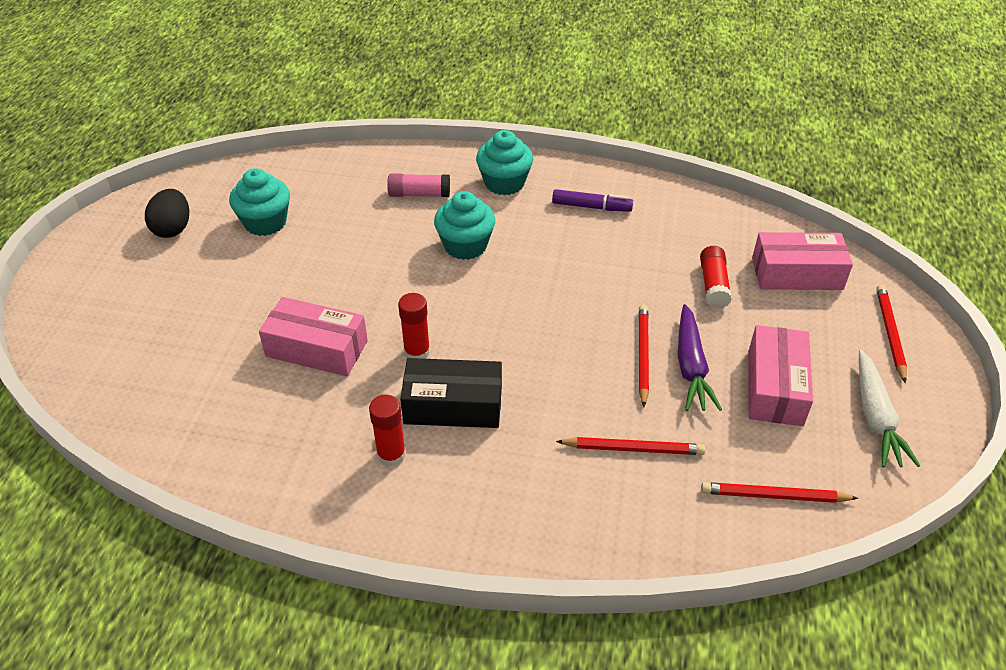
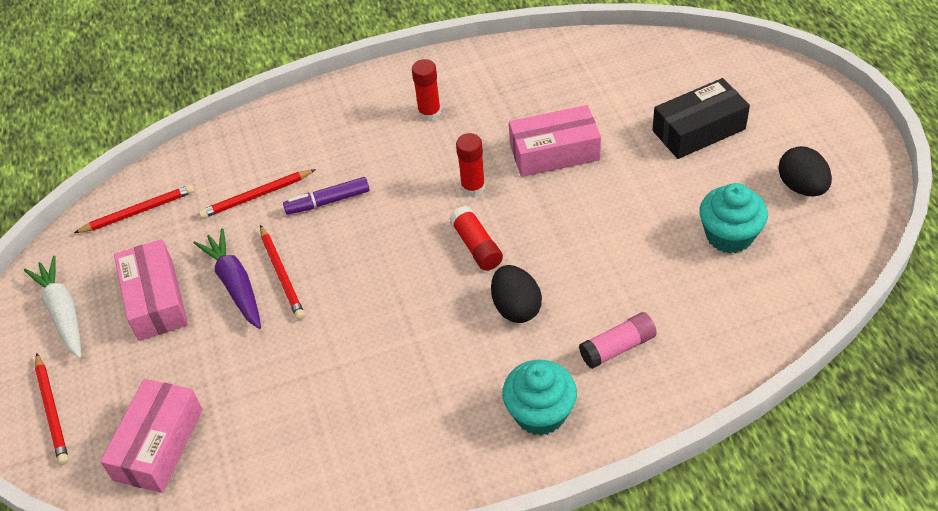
camera: 155 degrees right, 5 degrees up
(453, 405) = (412, 163): black box -> black box (698, 130)
(465, 245) = (516, 307): turquoise cupcake -> black egg
(591, 207) = (420, 428): purple marker -> purple marker (328, 201)
(713, 285) = (243, 384): red glue stick -> red glue stick (476, 246)
(797, 273) = (158, 444): pink box -> pink box turned 45 degrees counterclockwise

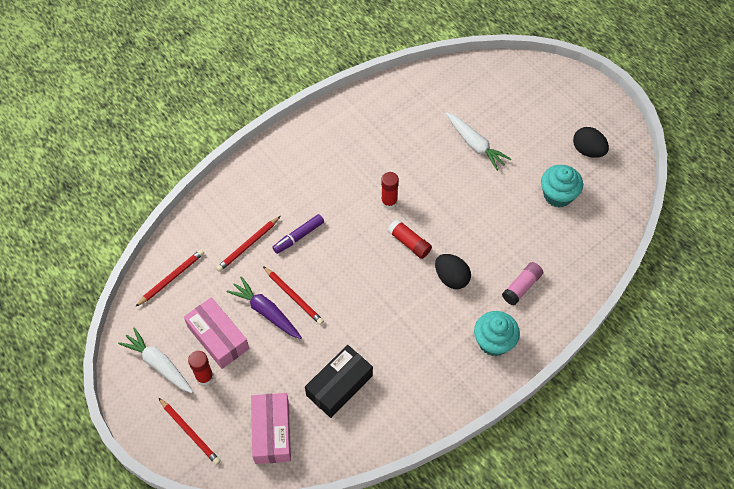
camera: 25 degrees left, 10 degrees up
(429, 113) = (336, 154): red glue stick -> red glue stick (204, 377)
(554, 152) = (430, 163): pink box -> none
(631, 143) = (475, 144): none -> white carrot
(698, 130) = (513, 125): black box -> black box (339, 385)

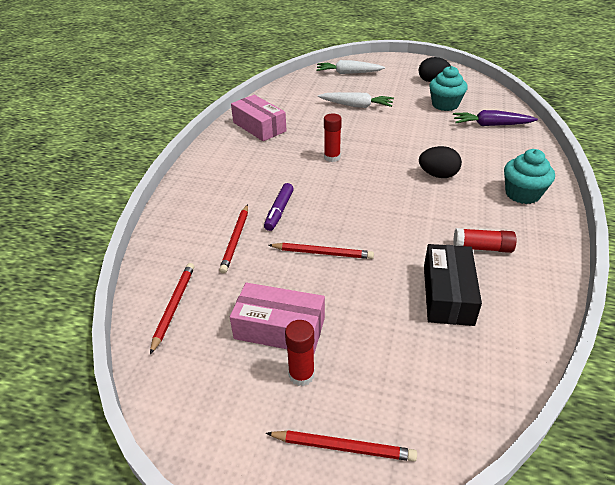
camera: 35 degrees left, 20 degrees down
(159, 364) = (232, 397): white carrot -> white carrot (348, 73)
(266, 312) = (309, 278): purple carrot -> purple carrot (491, 125)
(272, 432) = (435, 379): pink box -> pink box (259, 127)
(409, 243) = (378, 171): red glue stick -> red glue stick (482, 248)
(521, 287) = (493, 156): pink glue stick -> none

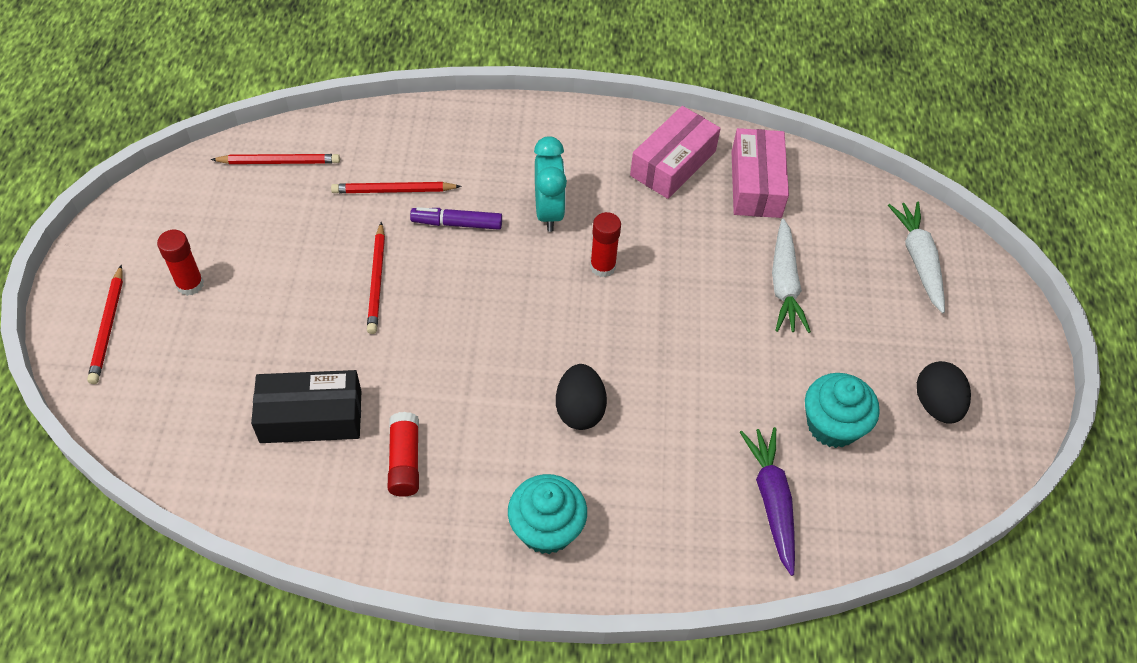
camera: 75 degrees right, 15 degrees up
(279, 328) = (251, 257): pink box -> pink box (756, 184)
(282, 172) = (548, 212): none -> turquoise clock

